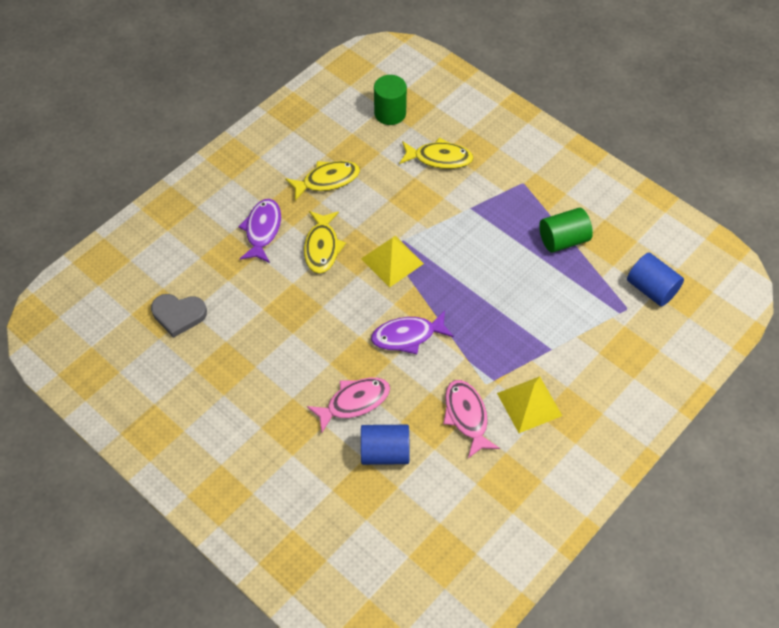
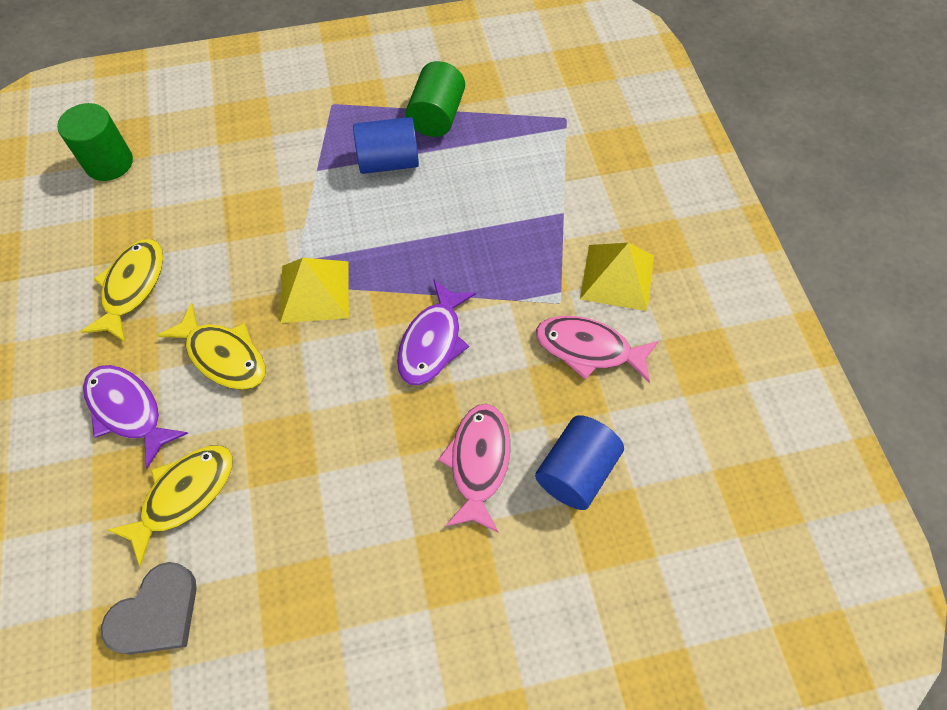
camera: 55 degrees left, 5 degrees up
(439, 158) = (222, 156): yellow fish -> yellow fish (183, 495)
(651, 289) = (559, 85): blue cylinder -> blue cylinder (388, 162)

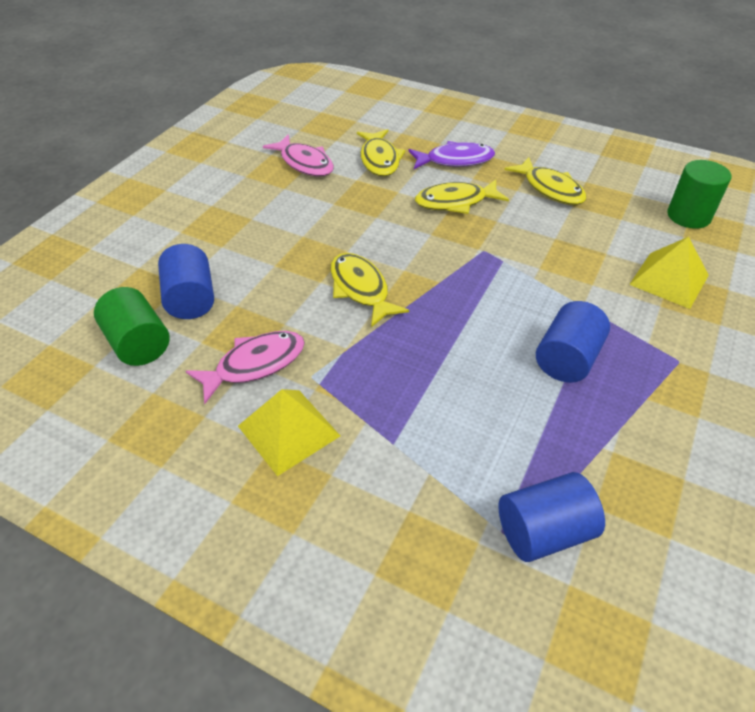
camera: 130 degrees right, 15 degrees down
(157, 613) = (329, 134): grey heart -> none
(315, 291) = (466, 257): yellow pyramid -> yellow pyramid (669, 280)
(432, 342) = (361, 289): purple fish -> yellow fish
(436, 116) = (604, 427): green cylinder -> green cylinder (138, 344)
(478, 462) = (255, 263): pink fish -> pink fish (304, 163)
(546, 110) = (543, 531): none -> blue cylinder

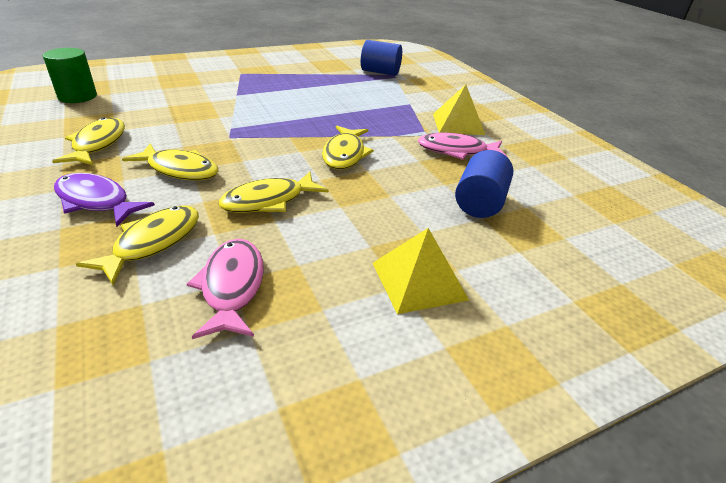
camera: 145 degrees left, 10 degrees down
(138, 344) = (535, 192): green cylinder -> none
(357, 213) = (269, 201): none -> yellow fish
(567, 359) = (286, 90): blue cylinder -> none
(669, 280) = (171, 87): yellow pyramid -> yellow pyramid (419, 280)

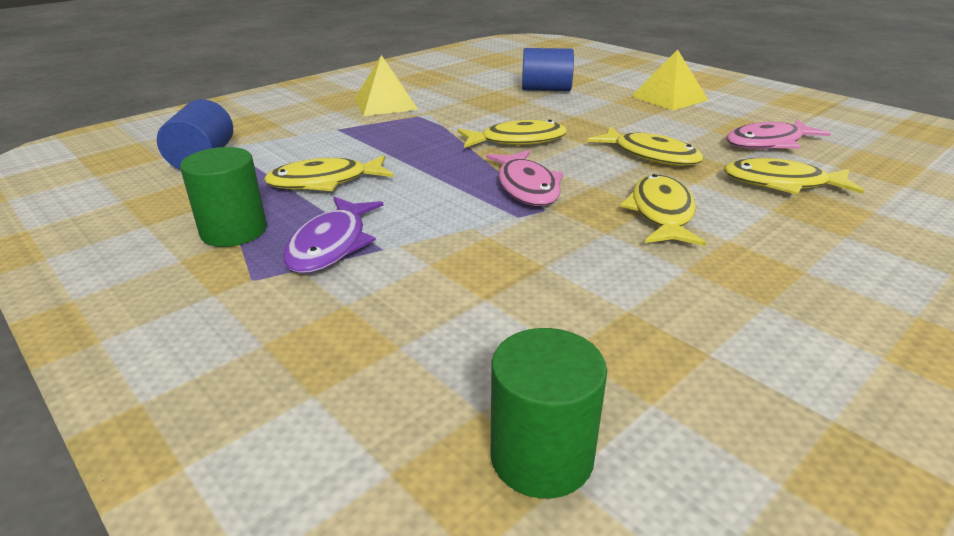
camera: 105 degrees left, 5 degrees down
(96, 201) = (784, 236): purple fish -> purple fish (331, 245)
(97, 144) = (686, 302): yellow fish -> yellow fish (325, 182)
(287, 73) = (234, 231): none -> green cylinder
(456, 151) = (457, 101): pink fish -> pink fish (527, 187)

